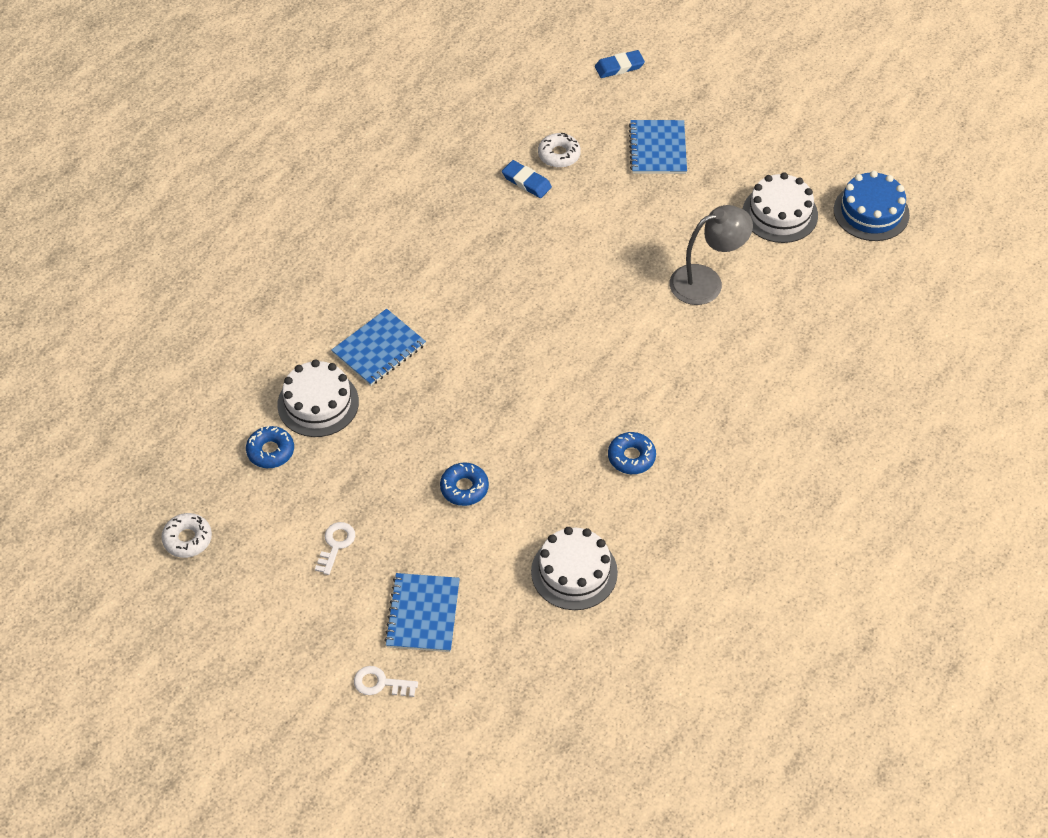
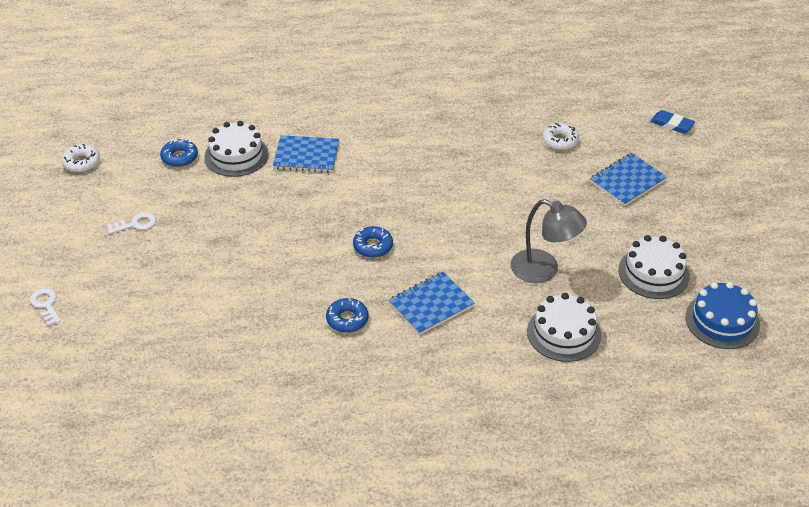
camera: 50 degrees right, 10 degrees down
(422, 614) = (117, 293): blue notebook -> blue notebook (431, 304)
(464, 488) = (237, 254): blue donut -> blue donut (373, 246)
(526, 182) = (518, 140): blue eraser -> none
(574, 572) = (220, 346): white cake -> white cake (564, 333)

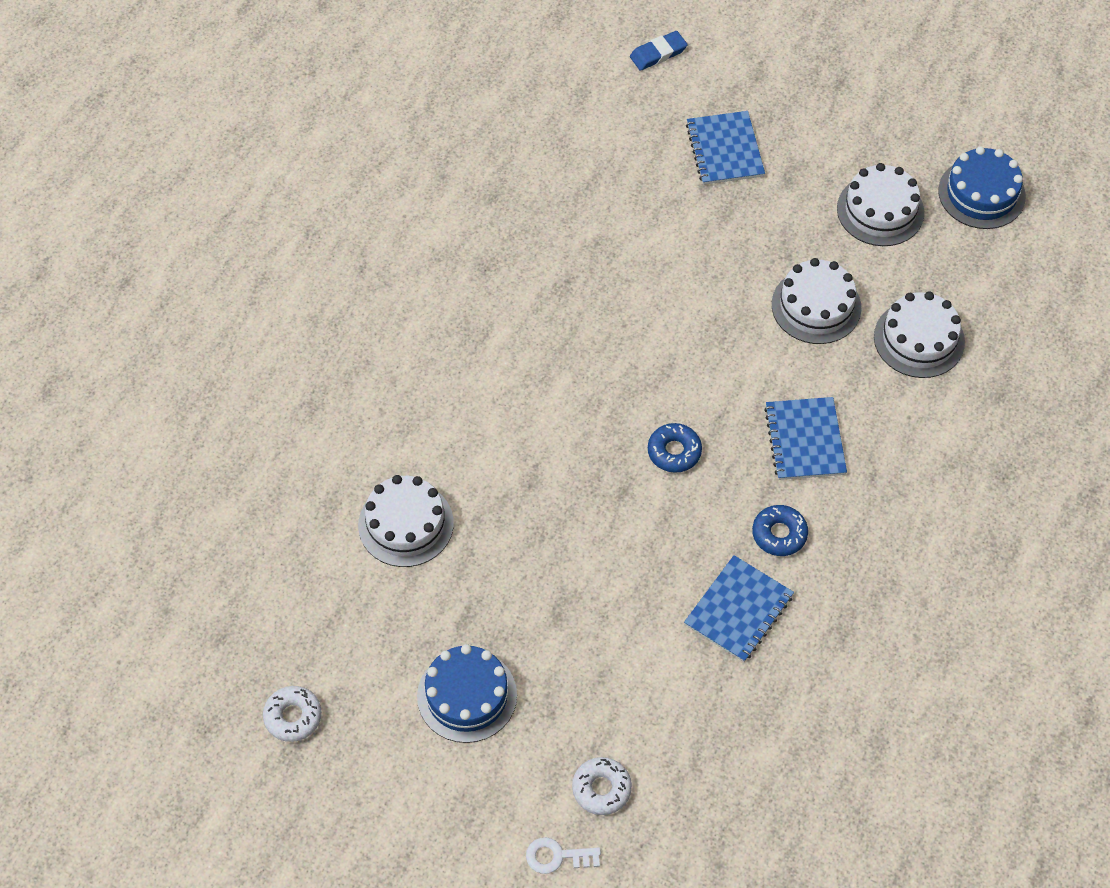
camera: 60 degrees left, 15 degrees up
(135, 224) = (467, 695): white key -> blue cake
(179, 157) = (364, 592): blue donut -> none
(306, 156) = (461, 446): blue notebook -> blue notebook (739, 610)
(544, 270) = (816, 306): grey lamp -> white cake
(560, 141) = (613, 173): white donut -> white donut (601, 789)

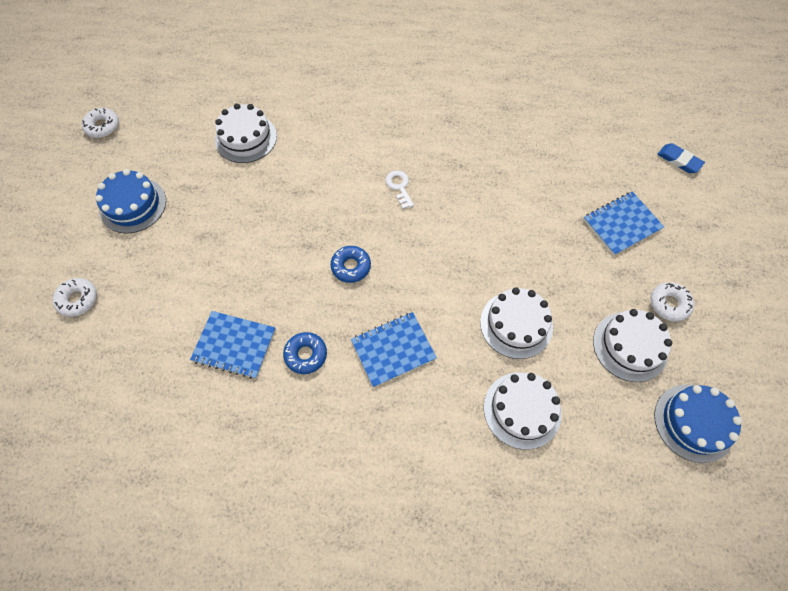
camera: 70 degrees right, 5 degrees up
(557, 856) = (25, 288): white key -> white key (399, 187)
(843, 152) = (669, 304): none -> white donut

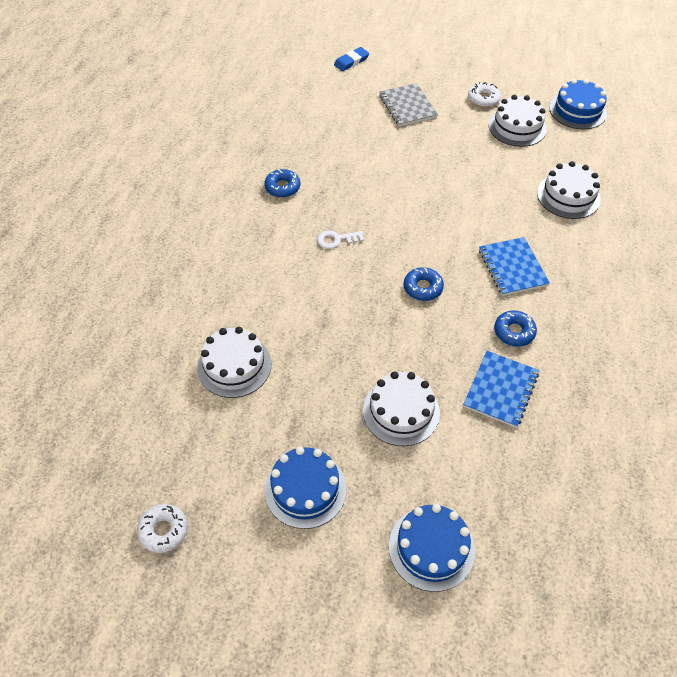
camera: 80 degrees left, 10 degrees down
(78, 299) = (431, 548): white donut -> blue cake
(458, 133) = (282, 187): none -> blue donut
(516, 324) = (493, 185): white cake -> white cake (401, 411)
(621, 224) = (407, 106): blue notebook -> grey notebook

